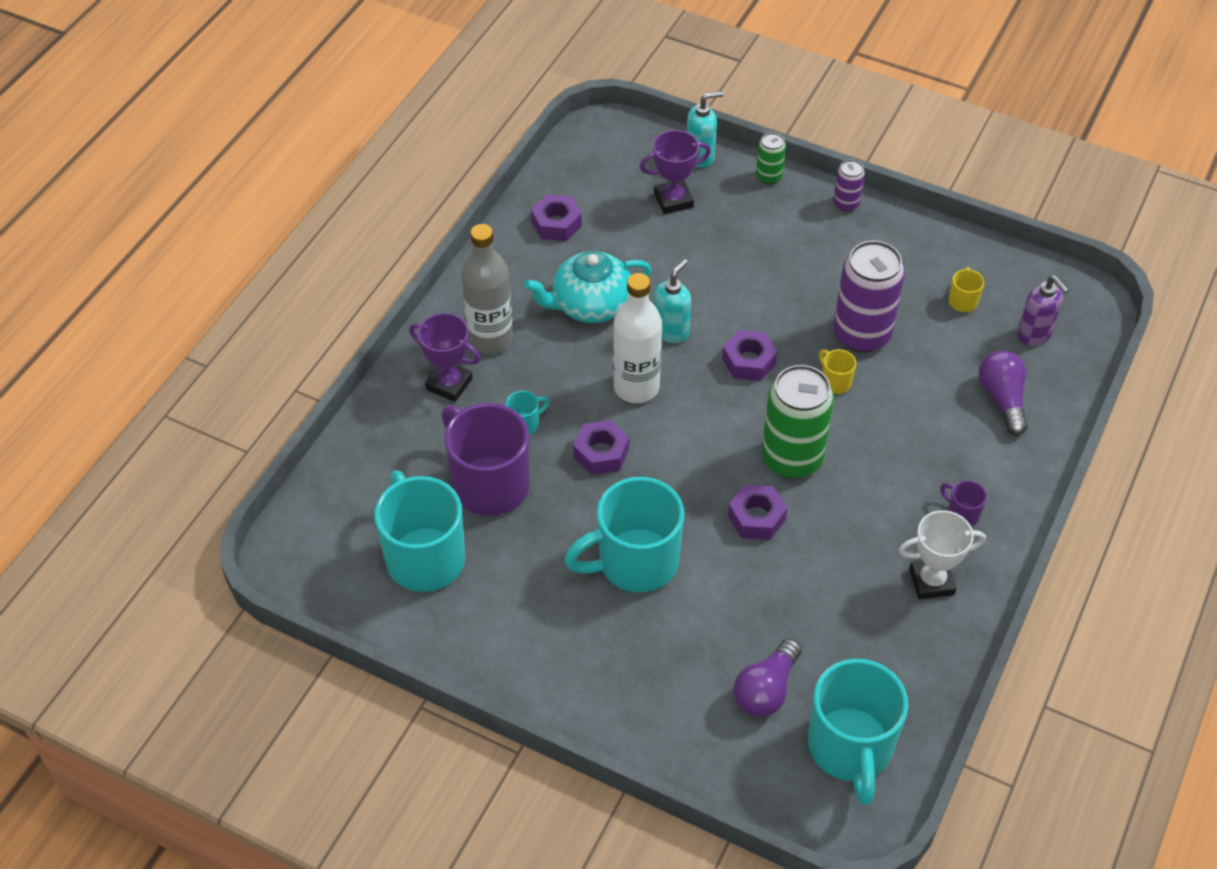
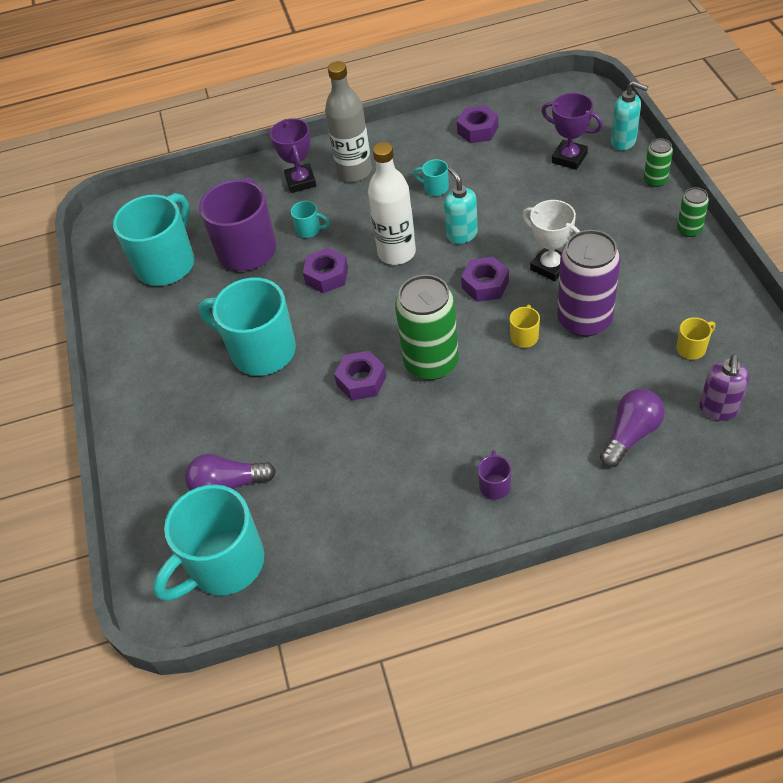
camera: 55 degrees right, 0 degrees up
(590, 304) = (435, 188): turquoise teapot -> turquoise mug
(671, 331) = (461, 234): turquoise soap dispenser -> turquoise soap dispenser turned 105 degrees counterclockwise
(846, 204) = (689, 230): purple can -> green can
(931, 581) = (413, 510): white trophy -> white trophy (550, 266)

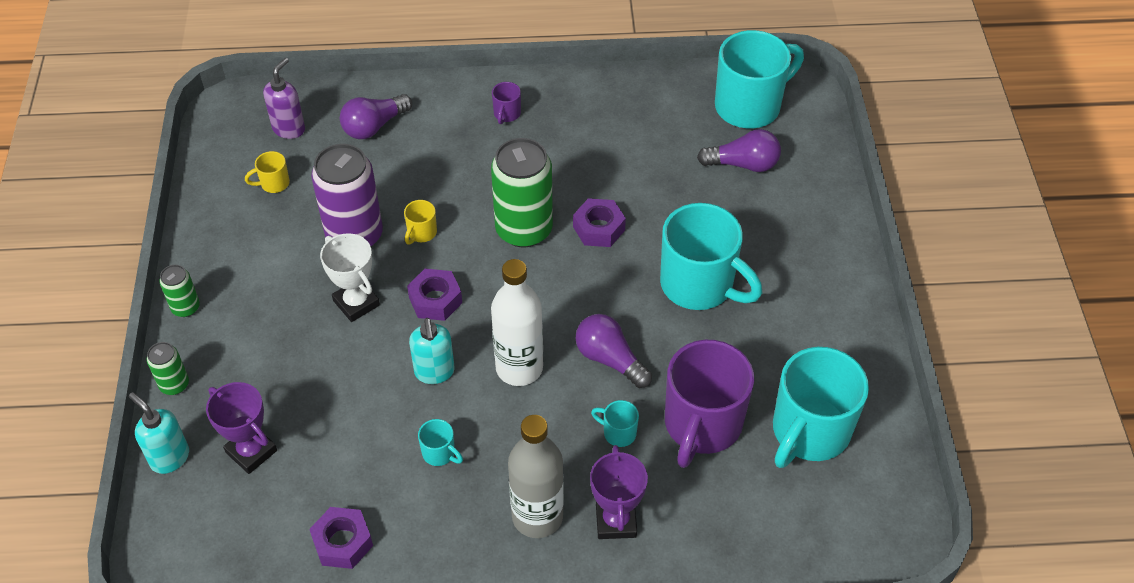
camera: 175 degrees left, 0 degrees up
(326, 276) = (609, 359): purple nut -> purple light bulb

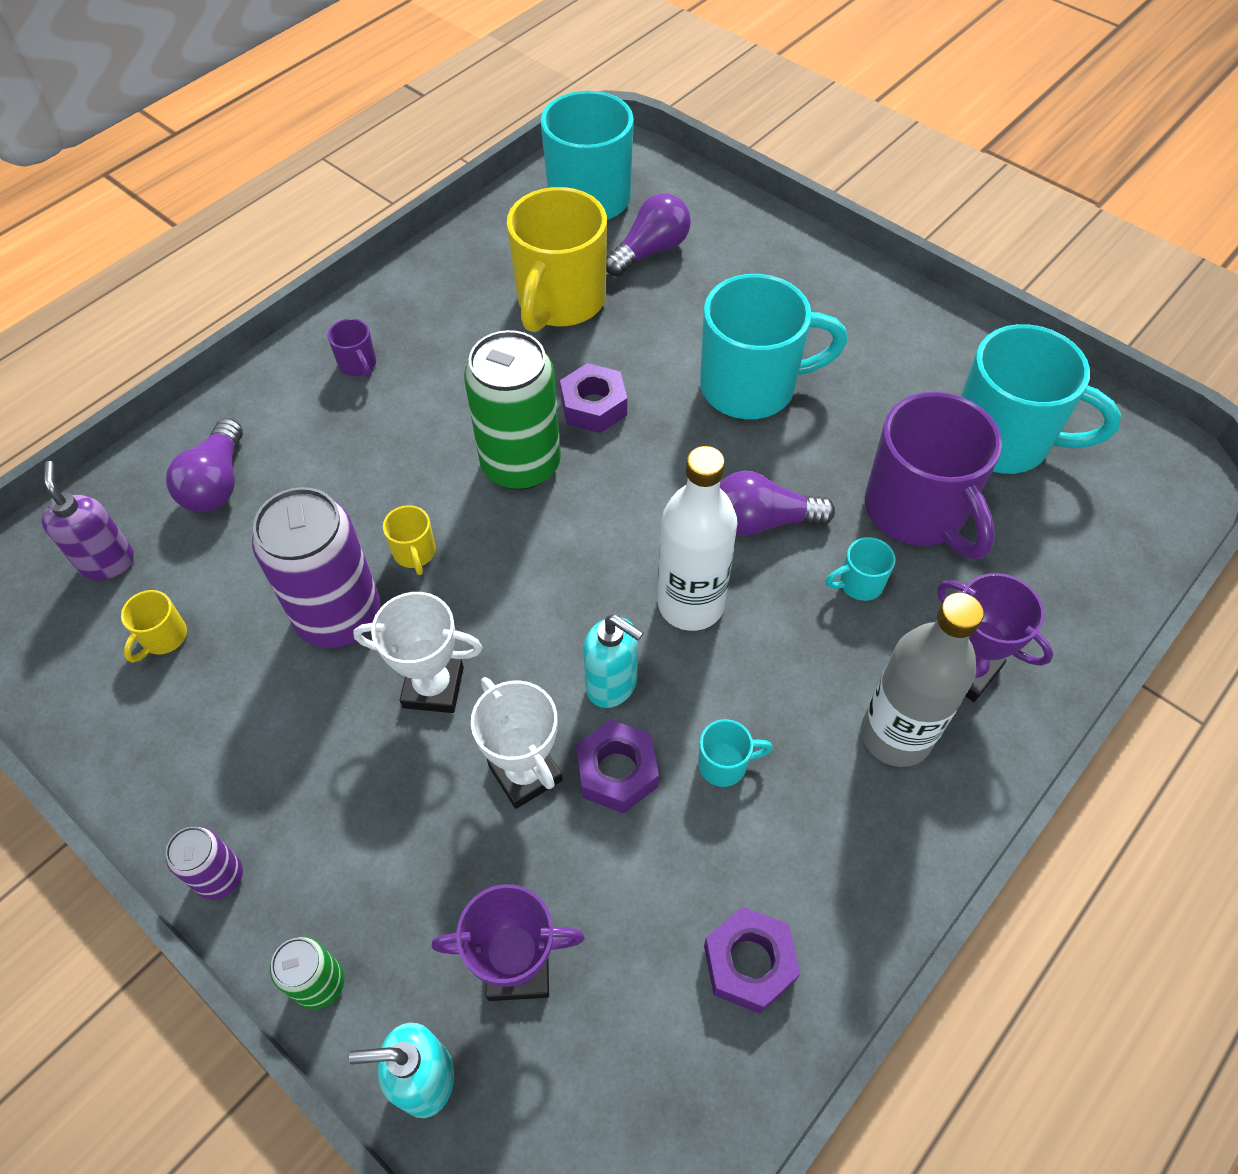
camera: 45 degrees left, 5 degrees up
(185, 307) = (220, 877): green can -> purple can
(349, 376) = (525, 773): none -> white trophy
(435, 300) = (518, 610): purple nut -> purple nut (617, 772)
(653, 157) = (560, 302): none -> yellow mug
(809, 432) = (1004, 440): turquoise mug -> turquoise mug turned 60 degrees counterclockwise

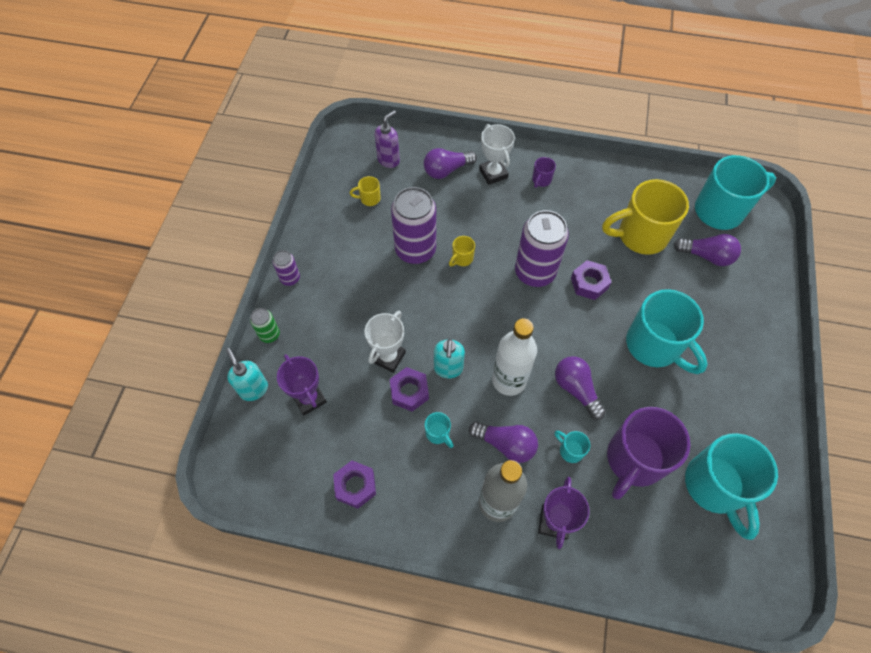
camera: 60 degrees right, 5 degrees up
(433, 687) = (405, 302): white trophy -> white trophy (493, 173)
(521, 464) = (535, 272): green can -> purple can
(801, 669) = (506, 444): none -> purple light bulb

